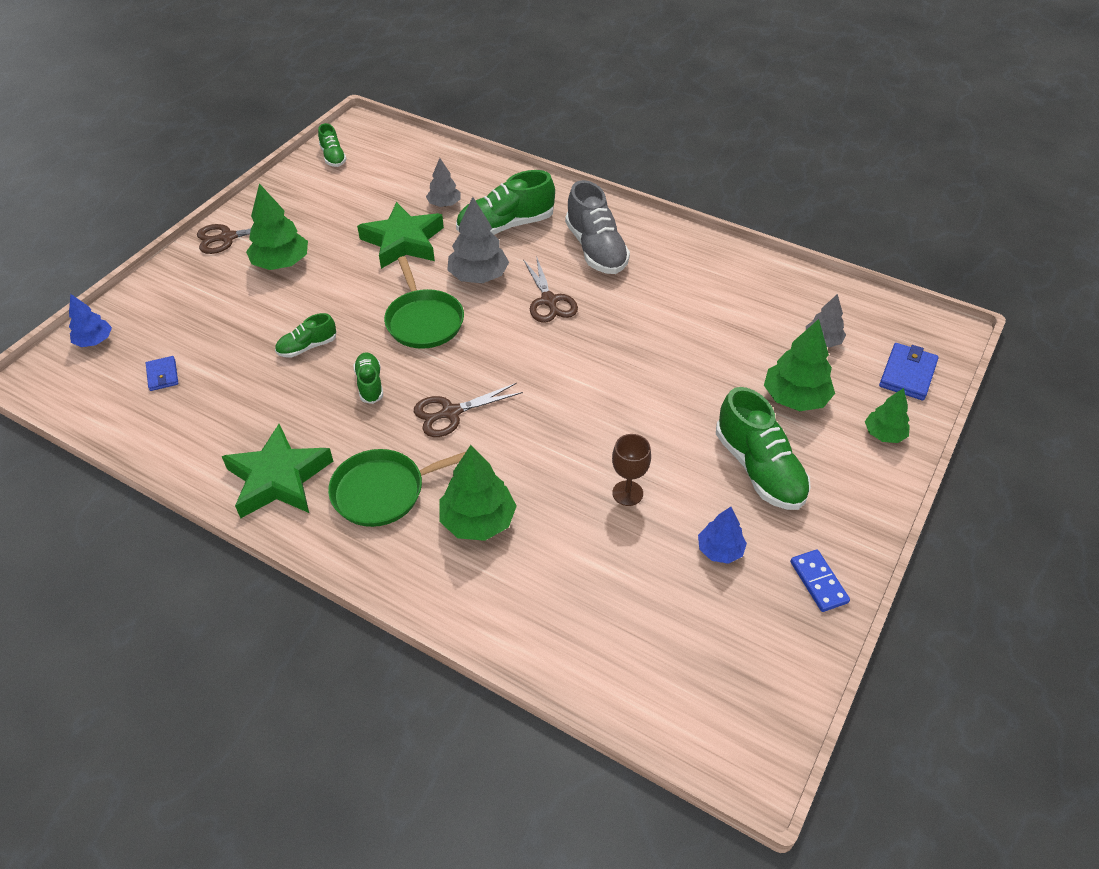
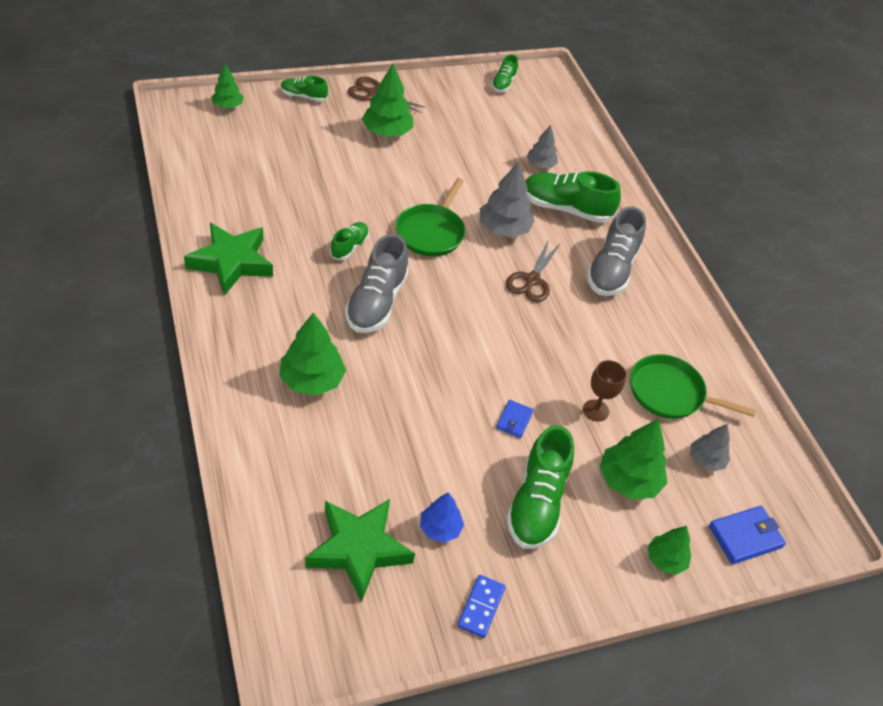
camera: 35 degrees right, 0 degrees up
(94, 341) = (228, 106): blue tree -> green tree
(163, 375) = (240, 153): blue wallet -> blue wallet (514, 420)
(307, 347) = (340, 196): green shoe -> green shoe (303, 96)
(383, 491) = (279, 317): green pan -> green pan (670, 393)
(403, 242) = (481, 171): green star -> green star (359, 549)
(450, 413) = (376, 302): brown scissors -> grey shoe
(627, 493) = (425, 442): brown goblet -> brown goblet (595, 410)

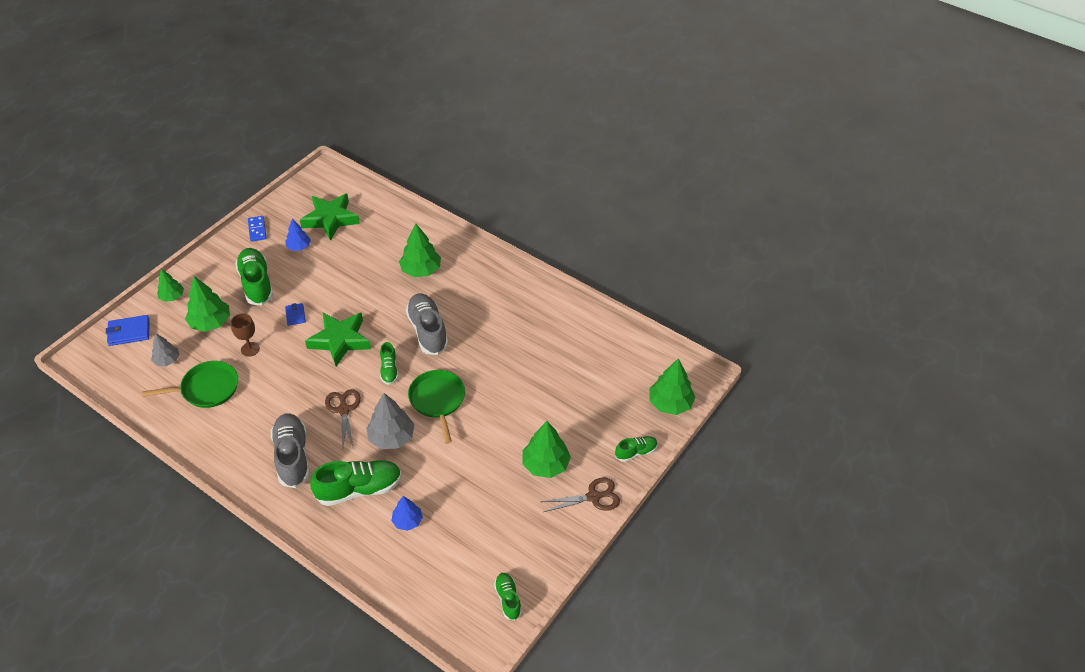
camera: 150 degrees right, 0 degrees up
(228, 106) = (670, 403): green tree -> green tree, size x1.63
(231, 262) = (531, 300): green star -> green star (340, 340)
(349, 247) = (477, 354): green shoe -> green shoe (389, 370)
(540, 165) = (407, 521): grey tree -> blue tree
(745, 536) = (129, 332): blue wallet -> blue wallet turned 45 degrees clockwise

